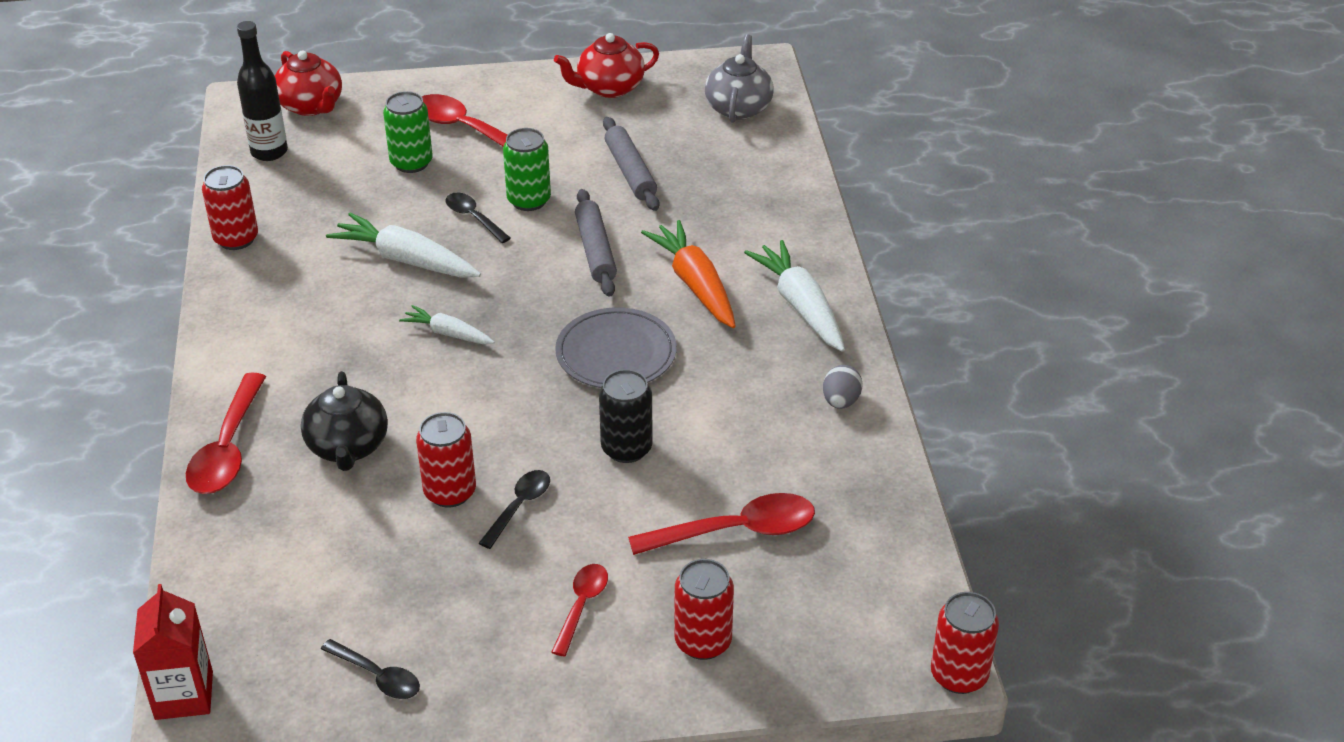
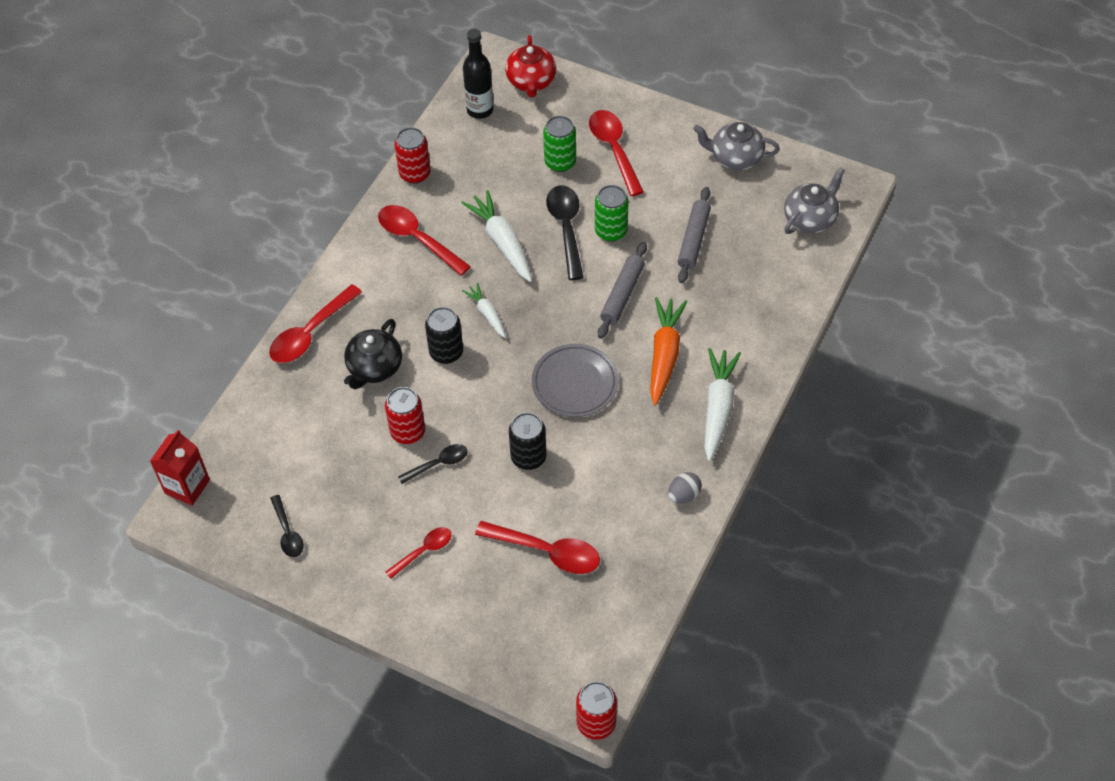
camera: 35 degrees right, 15 degrees up
(294, 298) = (417, 239): none -> red spoon
(429, 391) = (446, 352): none -> black can
(473, 218) = (566, 228): black spoon -> black spoon, size x1.69
(609, 87) = (735, 158): red teapot -> grey teapot
(703, 642) = (471, 614): red can -> none

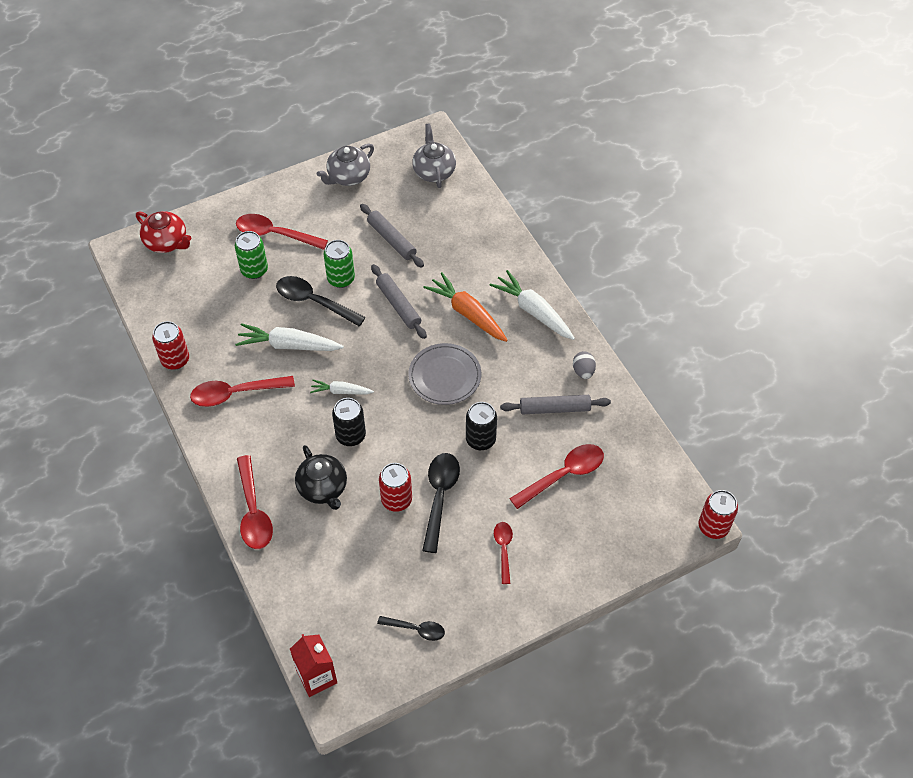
camera: 55 degrees left, 0 degrees up
(438, 464) = (439, 497): black spoon -> black spoon, size x1.69
(480, 110) = (159, 287): black bottle -> none
(617, 497) = (555, 408): none -> grey rolling pin

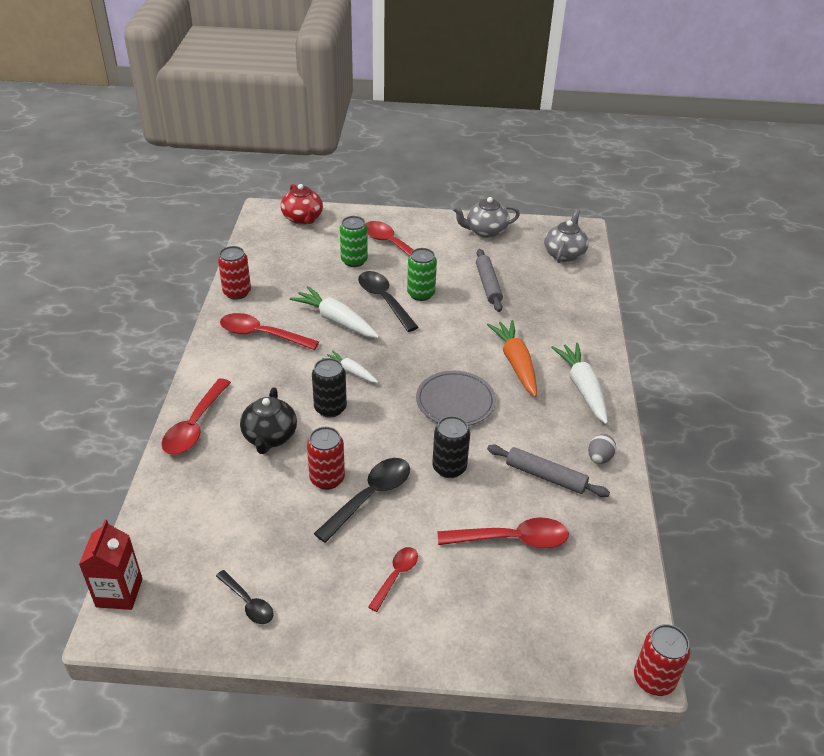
camera: 30 degrees right, 15 degrees down
(398, 305) = (456, 332): grey rolling pin -> none

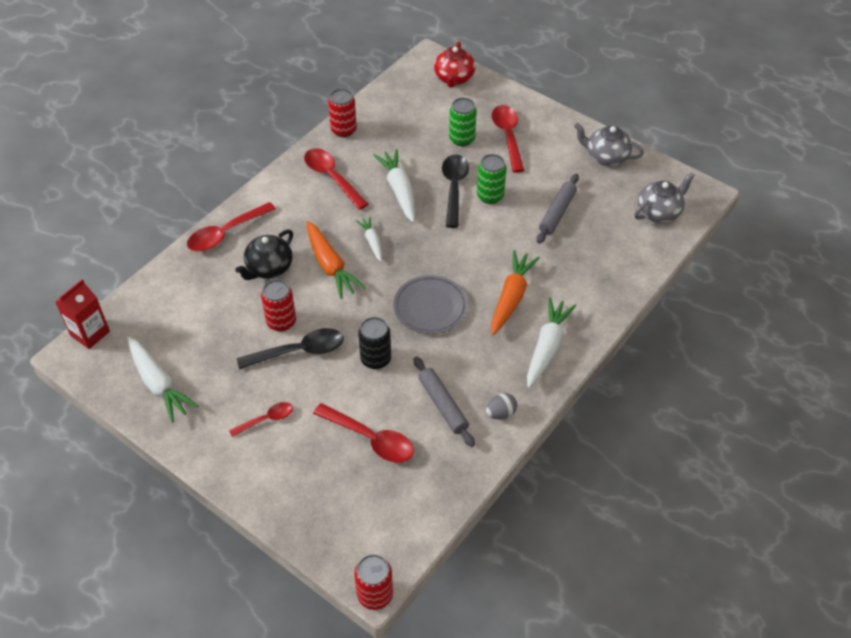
camera: 35 degrees right, 10 degrees up
(248, 603) = (159, 384): black spoon -> white carrot
(330, 408) = (330, 266): black can -> orange carrot

